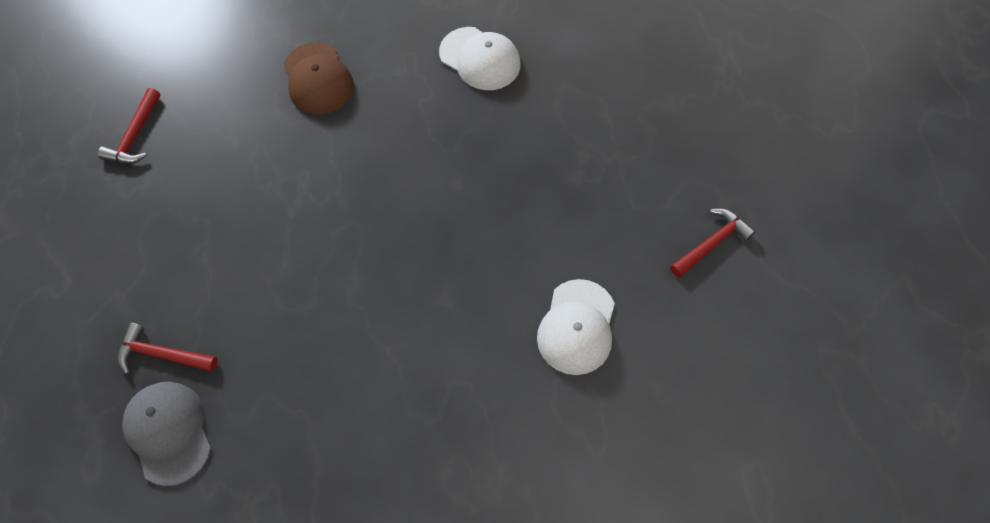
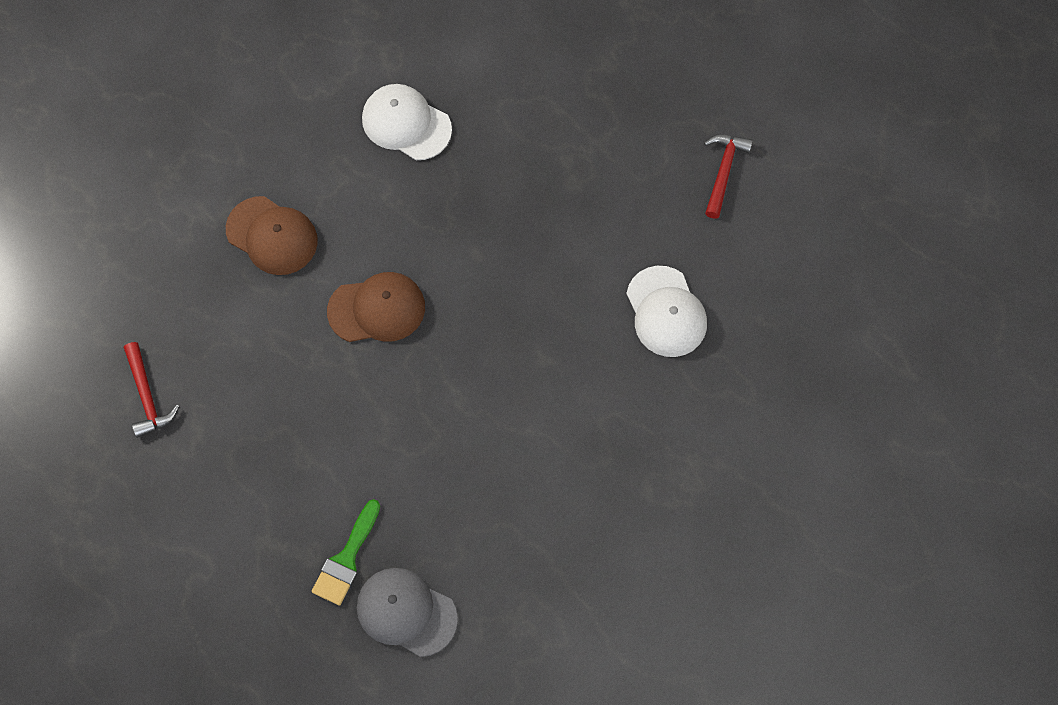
camera: 35 degrees left, 5 degrees up
(162, 354) = (346, 559): red hammer -> green brush
(348, 177) = (377, 309): none -> brown cap
(480, 59) = (406, 124): white cap -> white cap turned 150 degrees counterclockwise

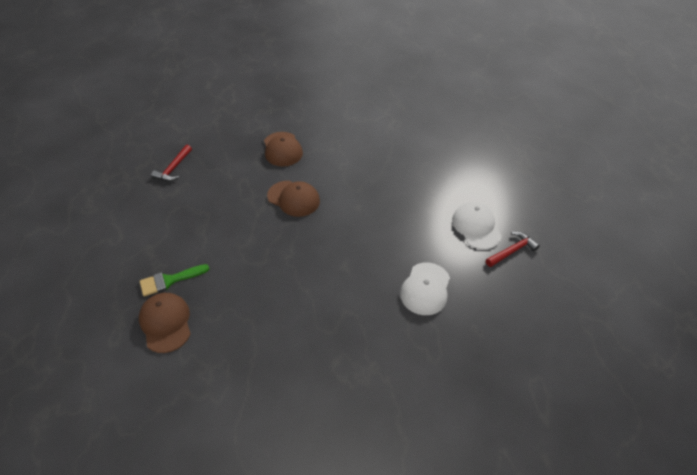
camera: 40 degrees right, 20 degrees down
(406, 124) = (377, 147): white cap -> white cap (476, 227)
(406, 612) = (166, 323): grey cap -> brown cap

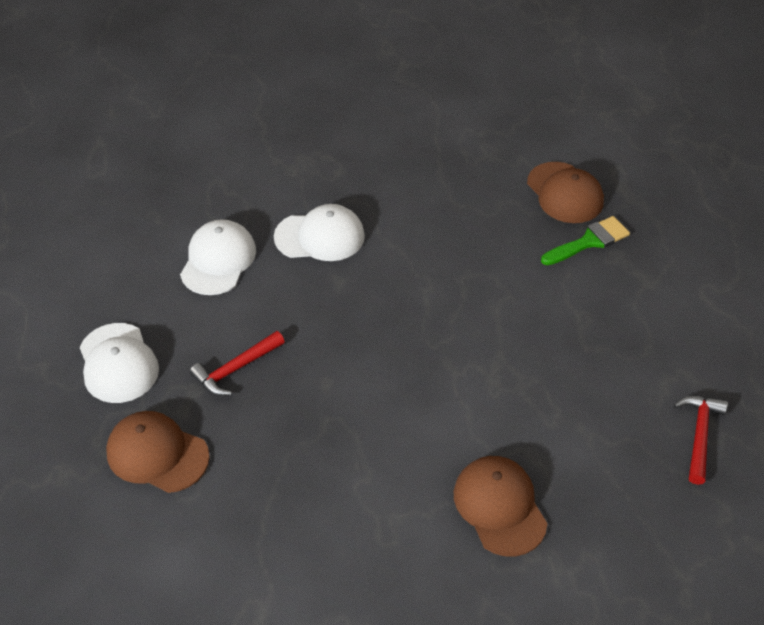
camera: 175 degrees right, 0 degrees up
(293, 198) = (445, 389): brown cap -> brown cap (157, 454)
(355, 301) = (320, 236): none -> white cap
(512, 251) = (70, 326): red hammer -> red hammer (236, 369)

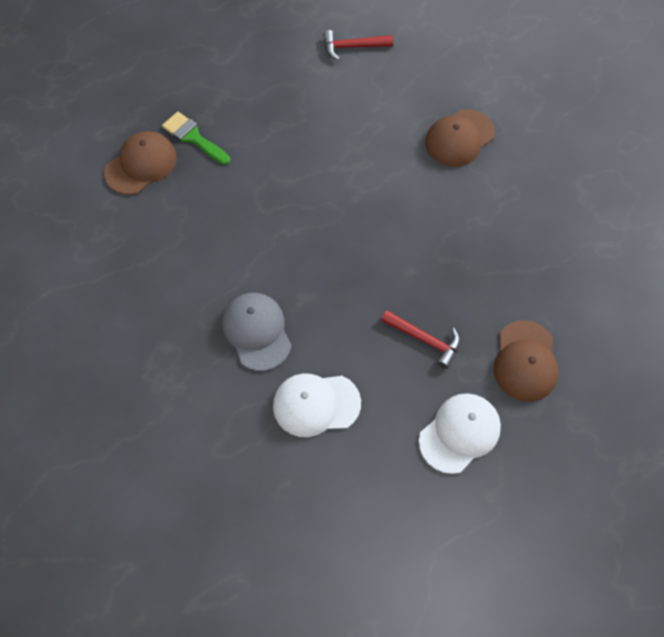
camera: 110 degrees left, 15 degrees up
(320, 236) = (257, 332): white cap -> grey cap

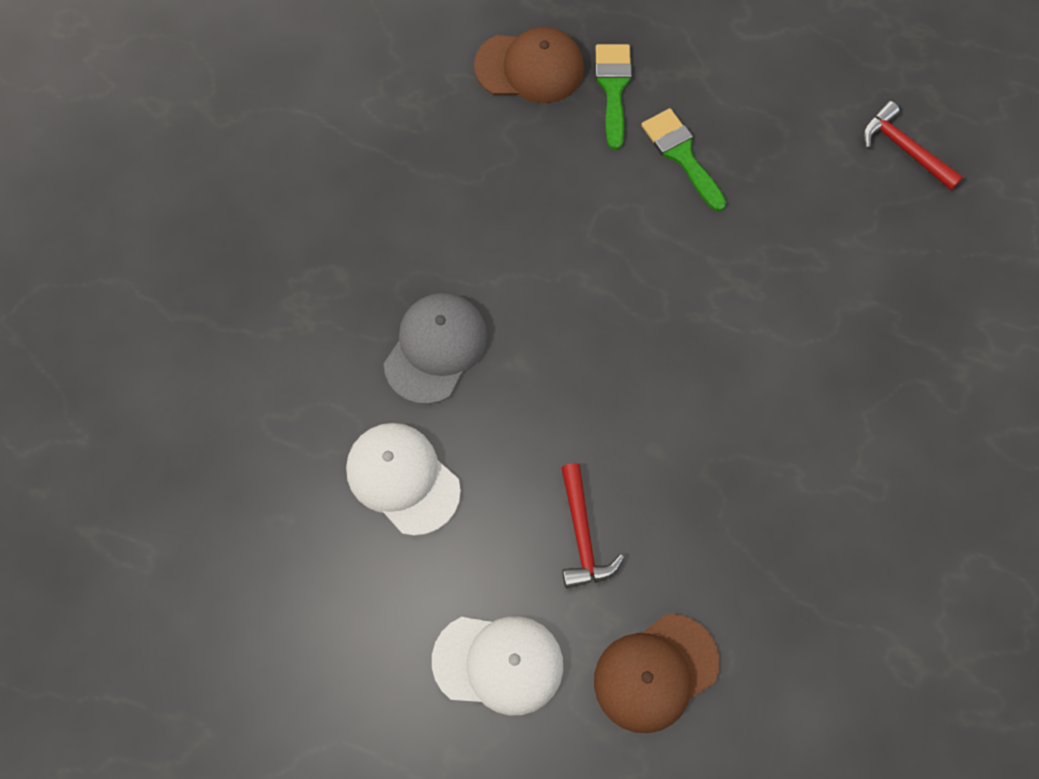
camera: 50 degrees right, 5 degrees up
(262, 137) = (681, 155): none -> green brush
(459, 138) = (894, 368): brown cap -> none

